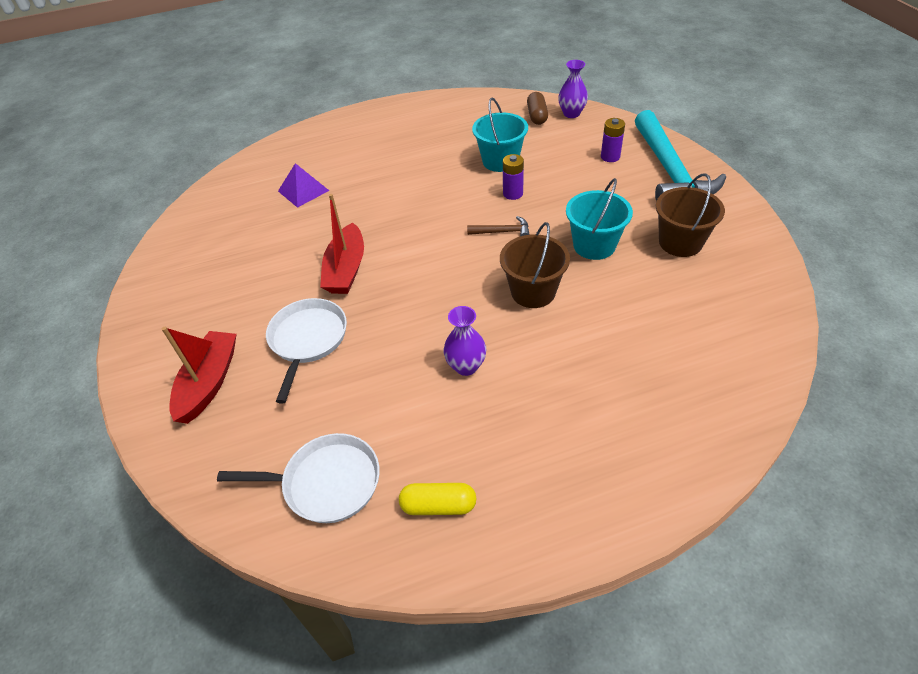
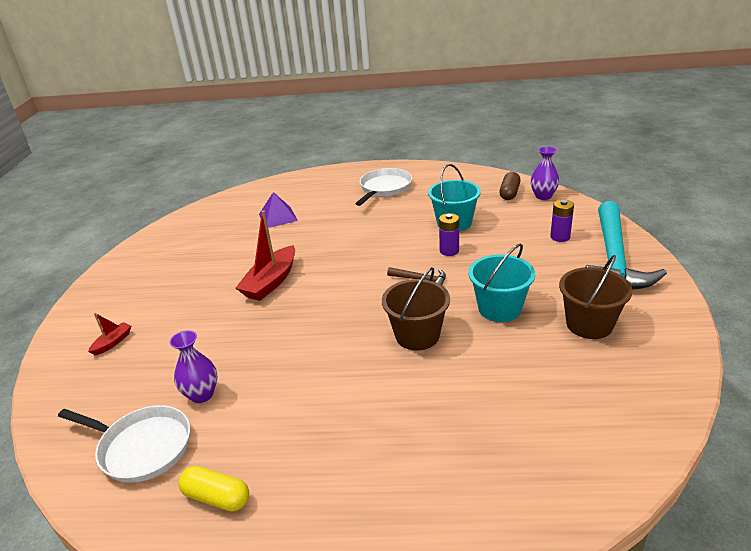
camera: 20 degrees right, 15 degrees down
(209, 383) = (112, 343): red boat -> red boat, size x0.50
(307, 340) = (205, 329): white pan -> white pan (384, 188)
(466, 366) = (318, 383): purple vase -> purple vase (201, 394)

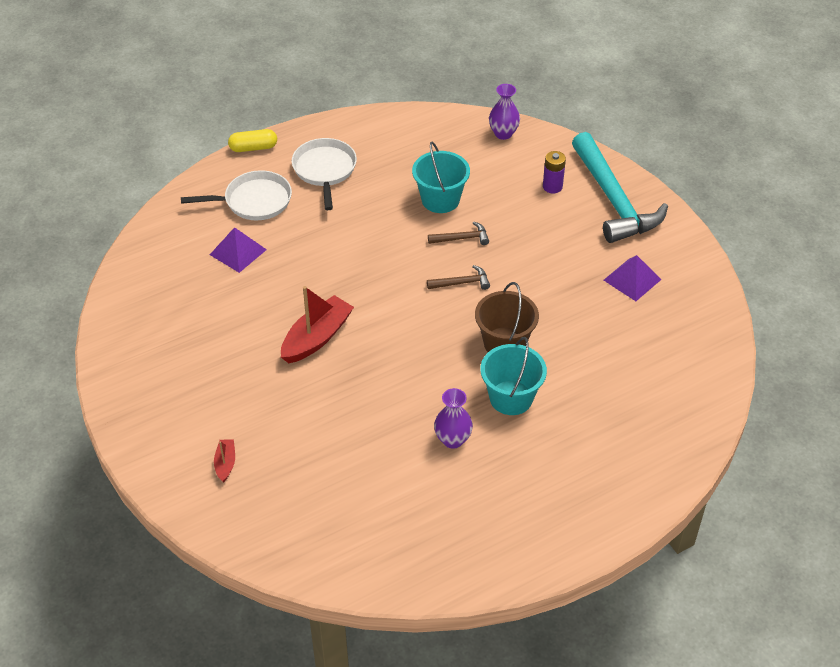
camera: 35 degrees left, 15 degrees up
(142, 447) = (367, 533): white pan -> white pan (254, 201)
(201, 394) = (370, 472): purple vase -> purple vase (452, 440)
(217, 497) = (466, 537): yellow capsule -> yellow capsule (253, 148)
(271, 282) = (317, 338): red boat -> red boat turned 135 degrees counterclockwise
(449, 251) = (462, 238): purple battery -> brown hammer
(499, 308) = (552, 290): turquoise bucket -> turquoise bucket (511, 398)
(509, 193) = (466, 139): brown capsule -> none
(589, 324) = (632, 279): brown bucket -> purple pyramid

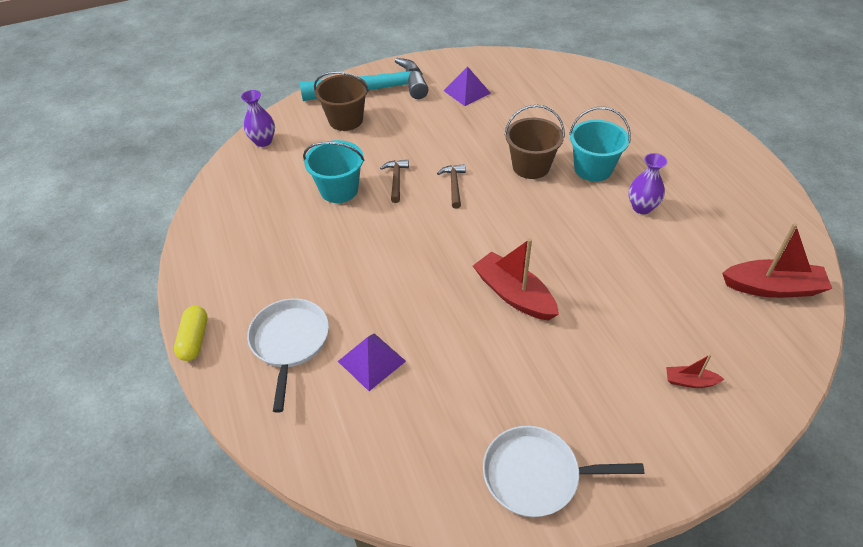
camera: 80 degrees left, 0 degrees up
(325, 170) = (262, 274): white pan -> white pan (536, 475)
(345, 544) = (772, 287): none -> red boat
(552, 186) = (346, 120): purple battery -> brown bucket

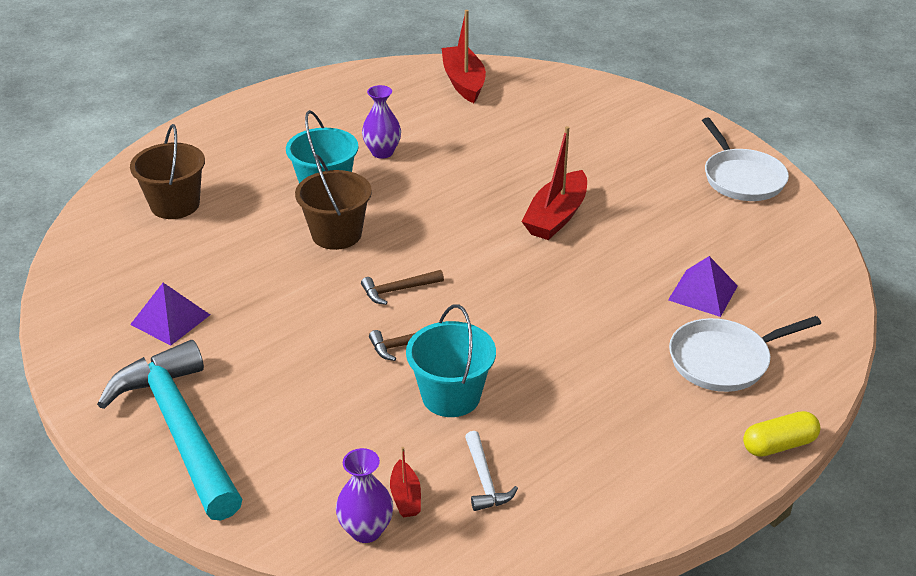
camera: 110 degrees left, 10 degrees down
(265, 189) = (485, 480): none -> white hammer
(346, 120) = (277, 439): brown bucket -> brown bucket (175, 205)
(690, 381) = (596, 116): red boat -> red boat (405, 497)

